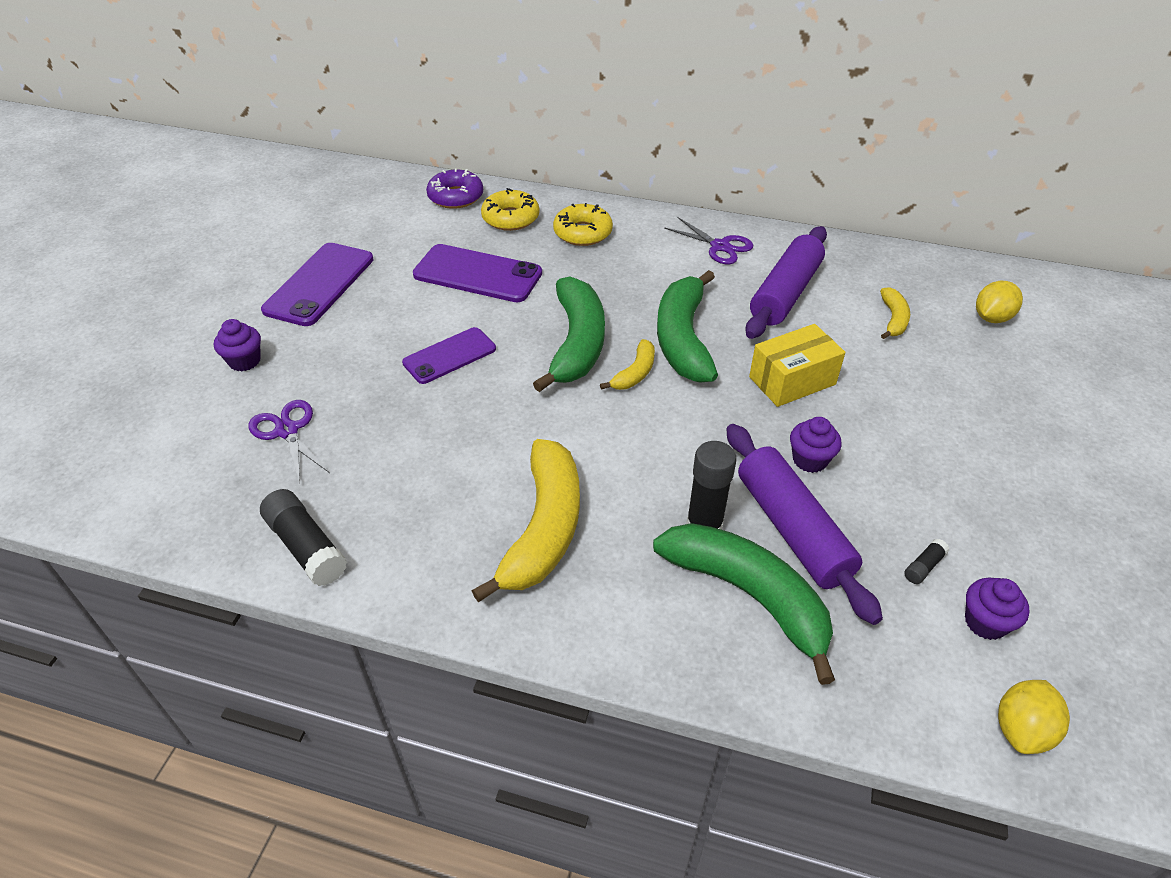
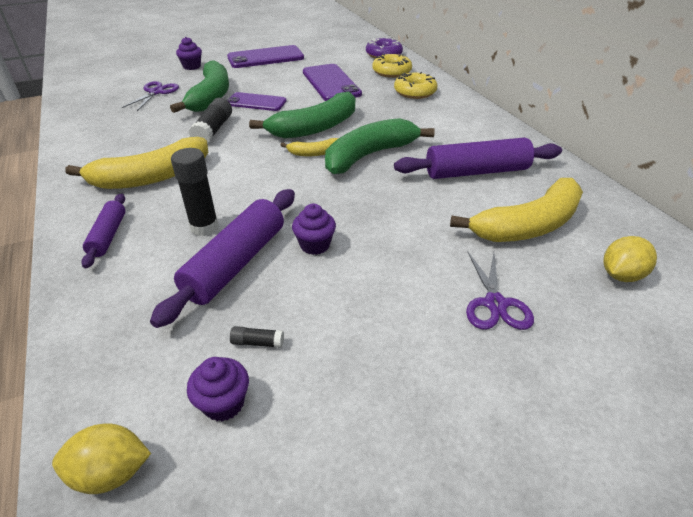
camera: 50 degrees right, 5 degrees down
(306, 546) = (84, 126): black glue stick -> black glue stick (213, 130)
(645, 615) = (108, 235): none -> purple rolling pin
(720, 246) = (482, 132): purple scissors -> purple scissors (495, 304)
(749, 596) = (156, 268): green banana -> green banana (211, 97)
(792, 380) = (388, 208): yellow box -> none
(893, 319) = (528, 225): yellow banana -> yellow banana, size x2.04
(991, 318) = (621, 275): yellow lemon -> yellow lemon turned 45 degrees counterclockwise

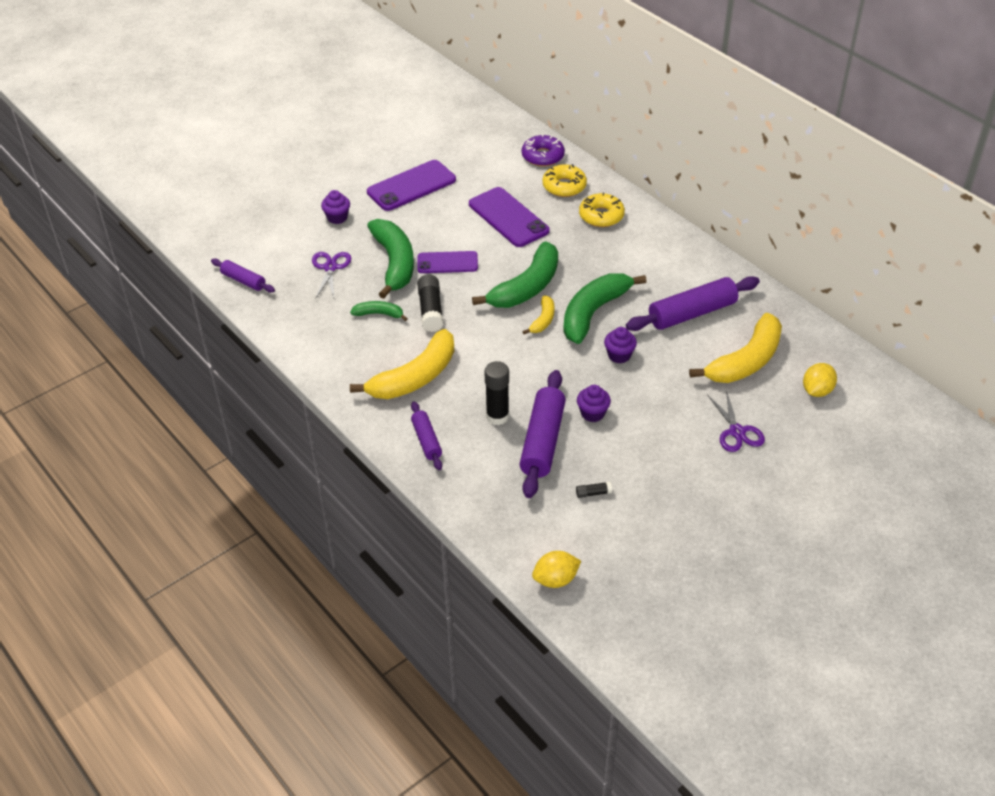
camera: 15 degrees left, 5 degrees up
(80, 90) = (243, 280): none -> purple rolling pin
(165, 126) = (379, 314): none -> green banana
(224, 403) = (594, 532): purple cupcake -> purple cupcake (619, 355)
(314, 153) = (543, 320): yellow banana -> yellow banana turned 45 degrees counterclockwise

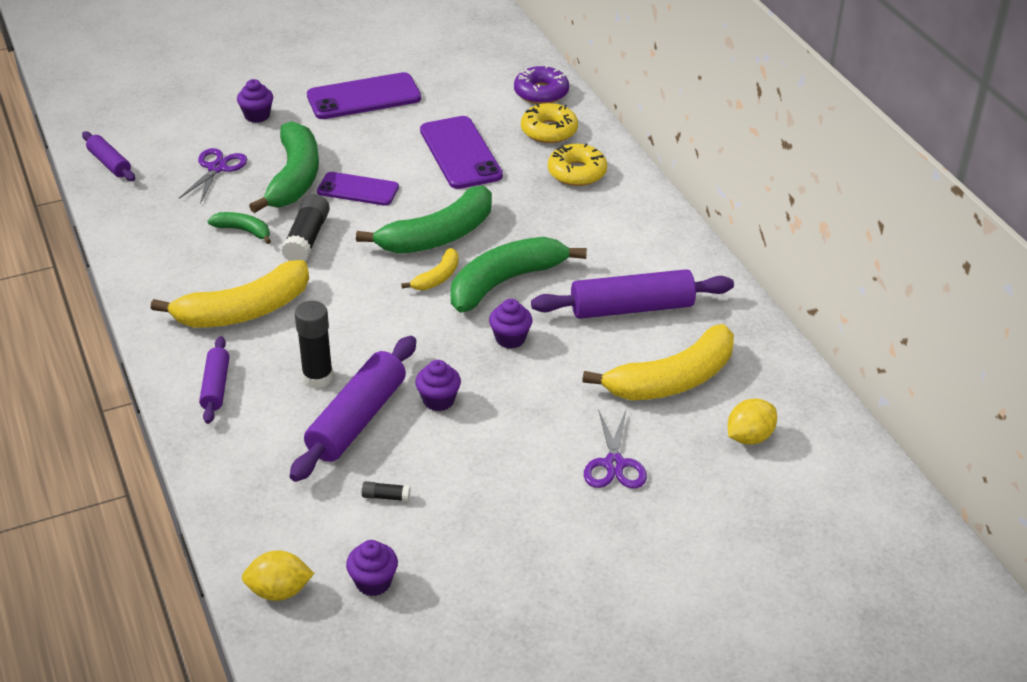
camera: 15 degrees right, 5 degrees down
(617, 557) = (373, 582): none -> purple cupcake

